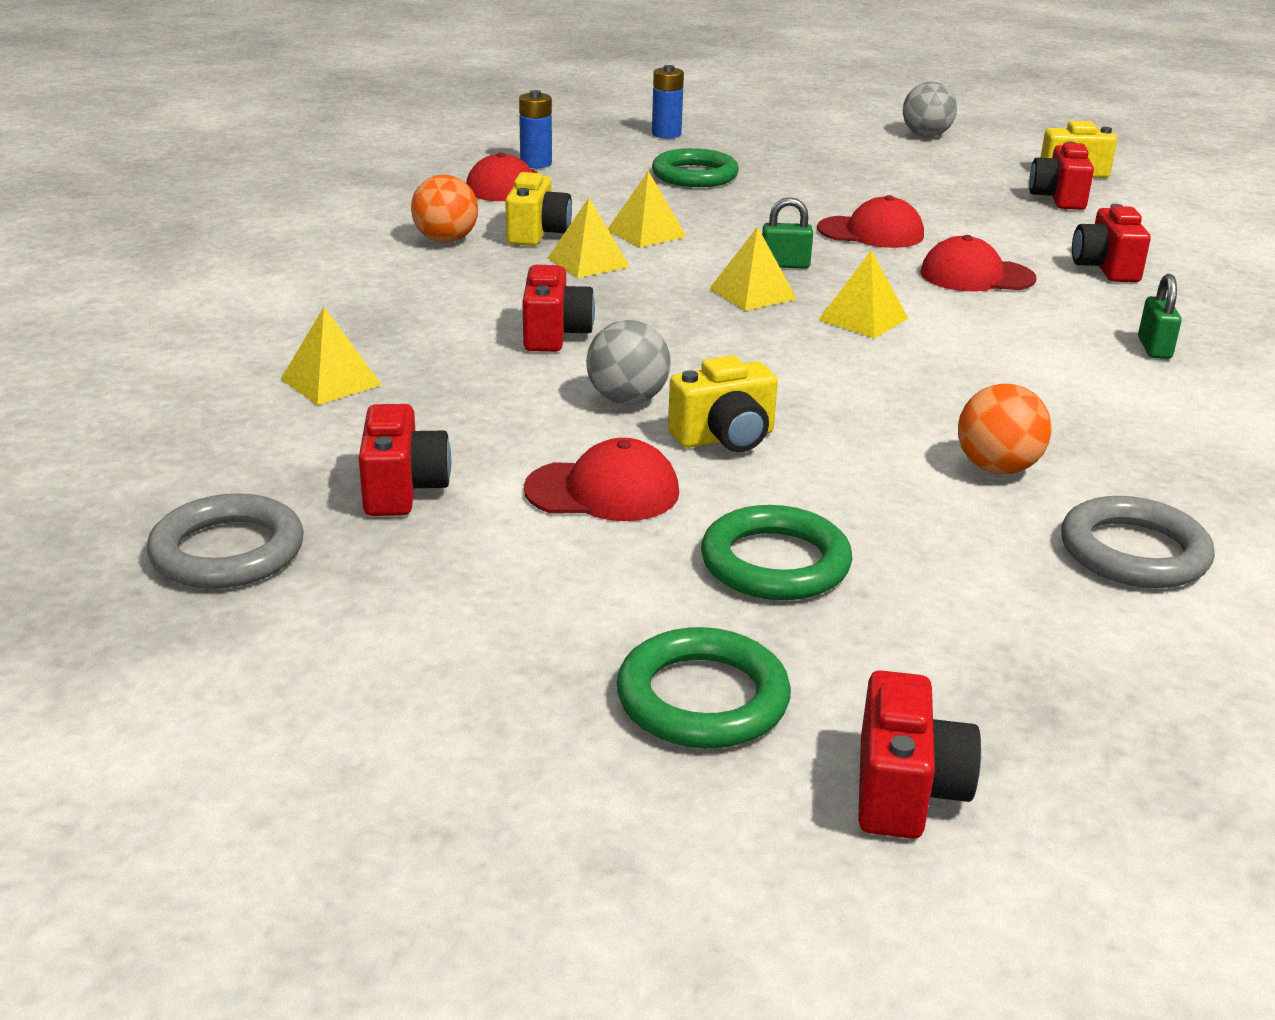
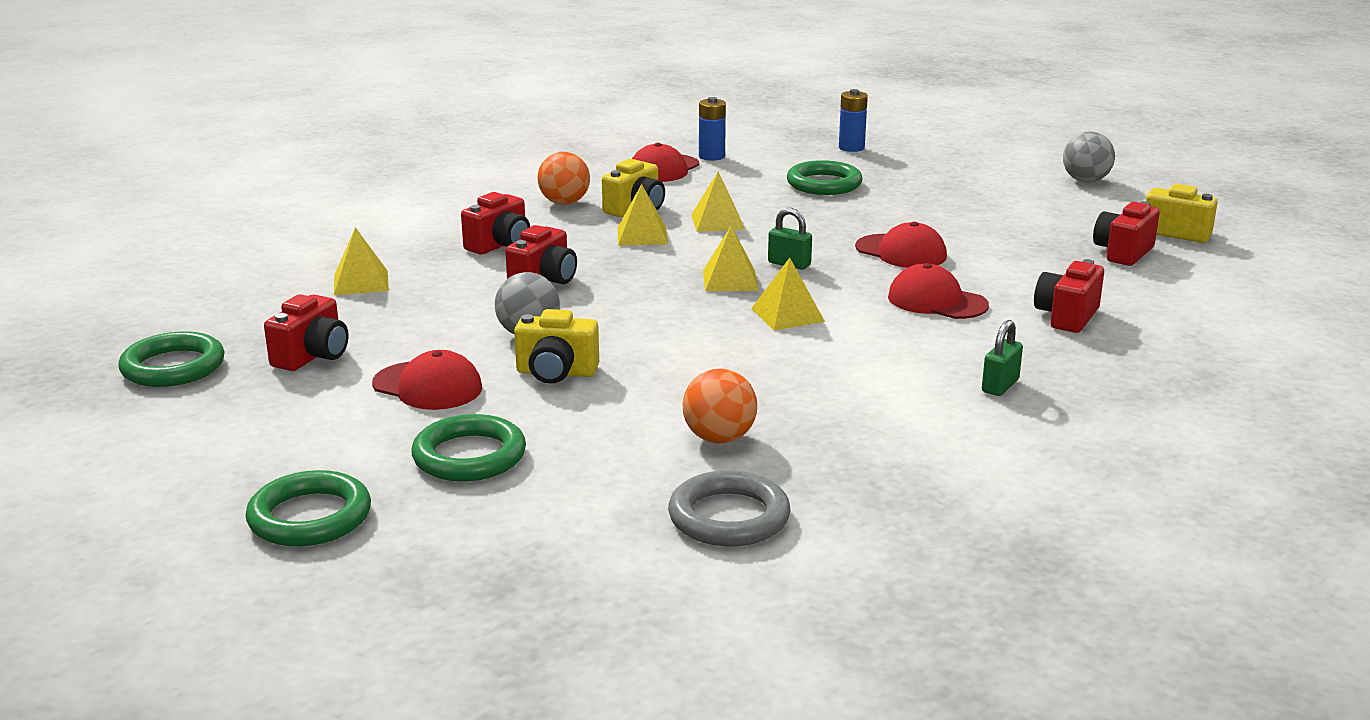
camera: 30 degrees right, 5 degrees down
(227, 551) = (173, 367): grey ring -> green ring
(906, 790) = (348, 601): red camera -> red camera (500, 245)

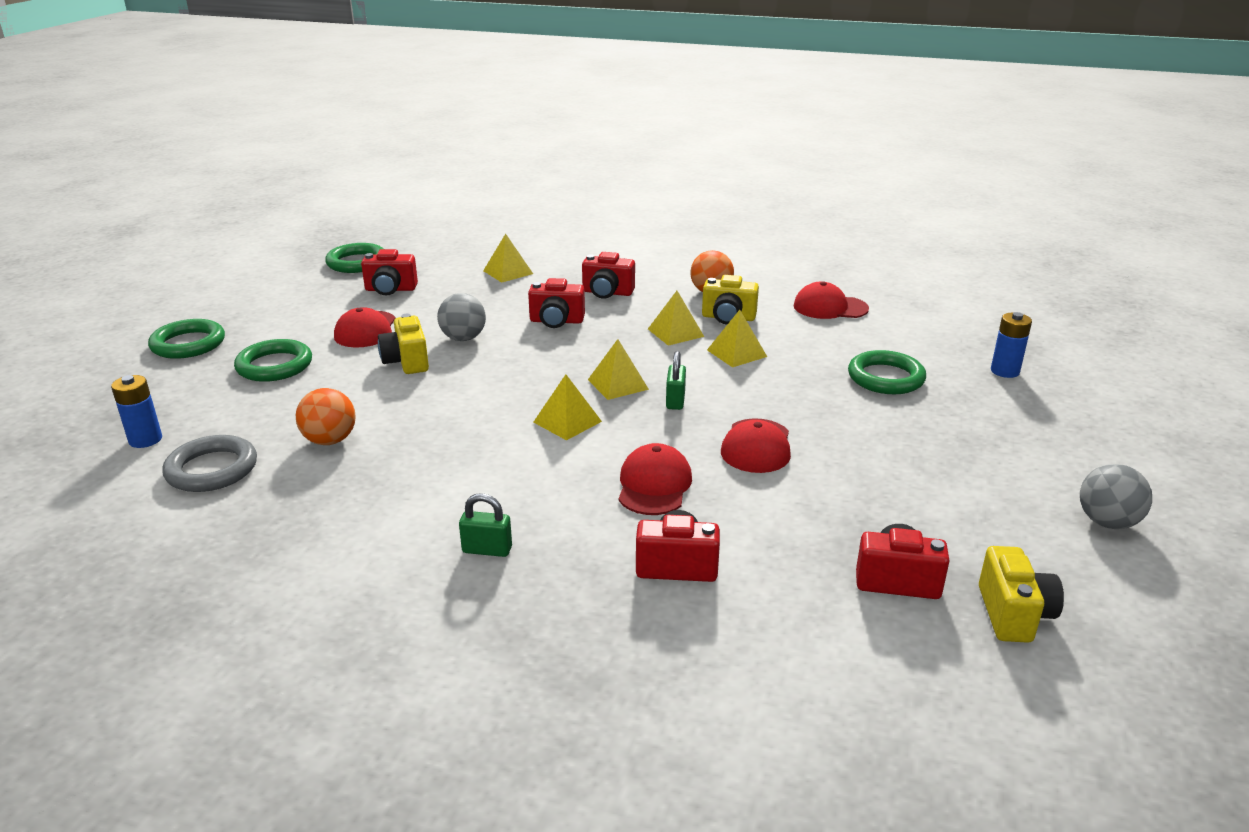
camera: 65 degrees right, 5 degrees up
(711, 156) = (886, 318): blue battery -> blue battery (145, 440)

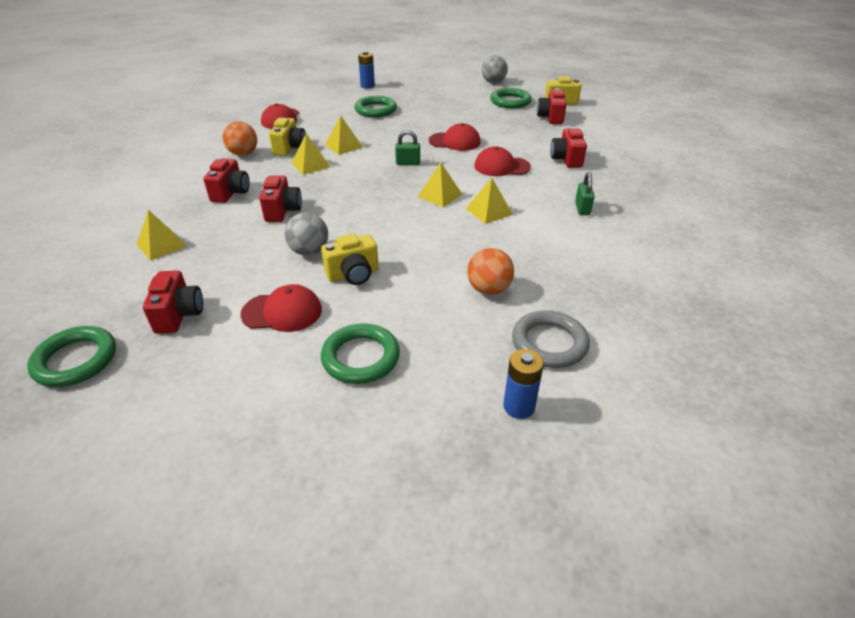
camera: 95 degrees left, 10 degrees up
(188, 344) = (301, 454): green ring -> green ring (510, 101)
(618, 384) = (388, 181): yellow pyramid -> yellow pyramid (489, 211)

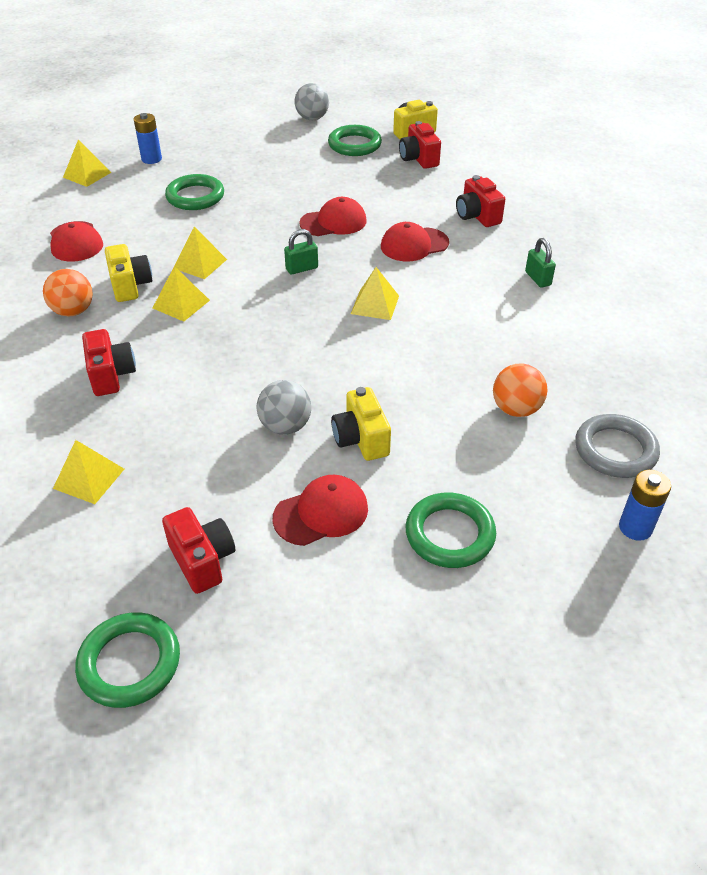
camera: 25 degrees left, 5 degrees up
(282, 211) = (204, 381): red camera -> none
(353, 274) = (361, 439): yellow camera -> yellow camera turned 120 degrees clockwise
(489, 211) = (444, 310): yellow pyramid -> yellow pyramid (87, 175)

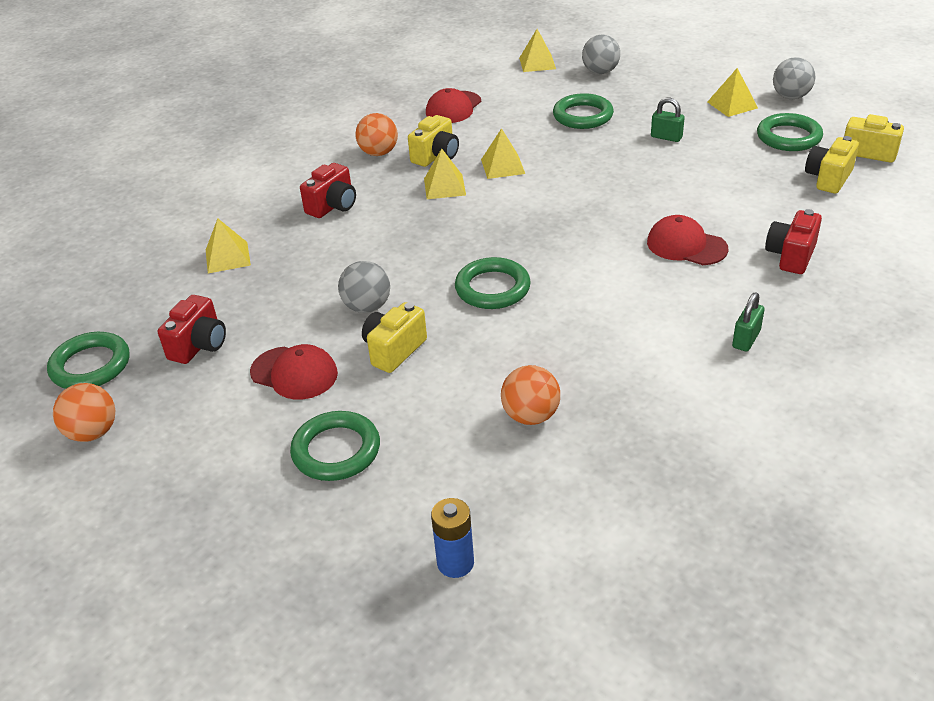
camera: 55 degrees right, 5 degrees down
(151, 159) = (600, 72): blue battery -> grey ball
(243, 705) = (93, 432): none -> orange ball
(302, 268) = (565, 211): green padlock -> green padlock (666, 137)
(333, 222) = (652, 190): red cap -> none
(348, 350) = (492, 288): none -> green ring
(375, 304) = (569, 270): yellow pyramid -> yellow pyramid (732, 105)
(418, 159) = (828, 178): red camera -> yellow camera
(615, 450) = (548, 505): grey ring -> none

